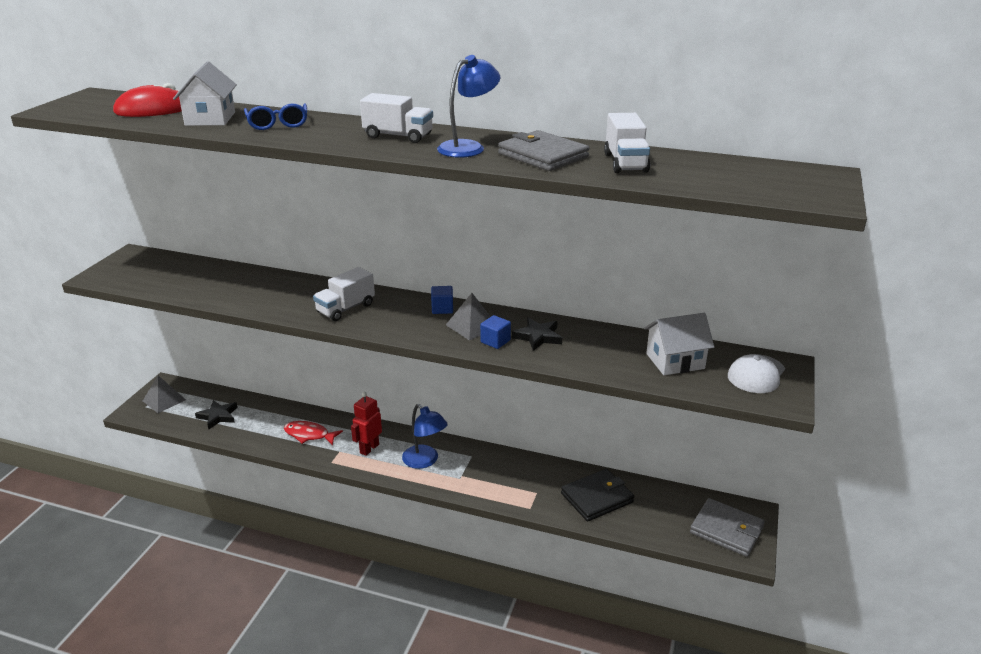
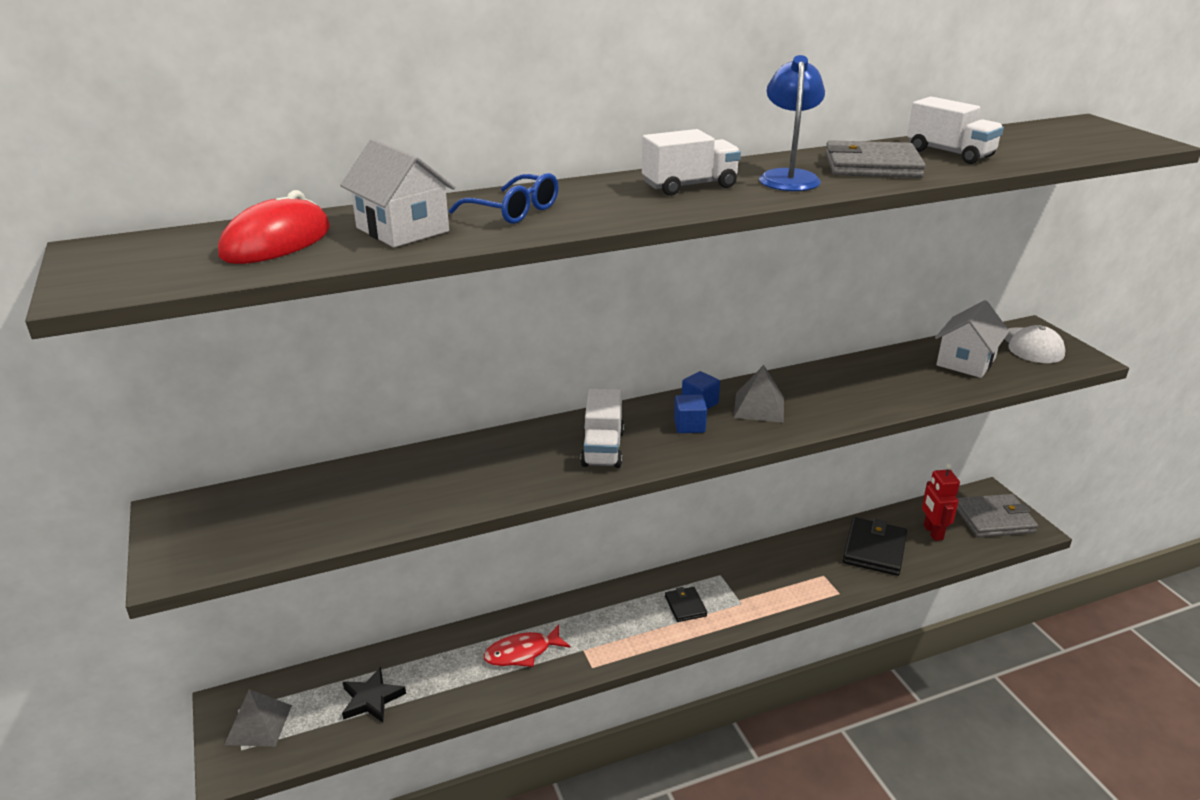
camera: 40 degrees left, 0 degrees up
(369, 448) = (611, 627): red robot -> red robot (932, 532)
(425, 461) = (685, 606): blue lamp -> black wallet
(495, 341) = (807, 412): blue cube -> blue cube (689, 426)
(538, 336) = (832, 390): black star -> none

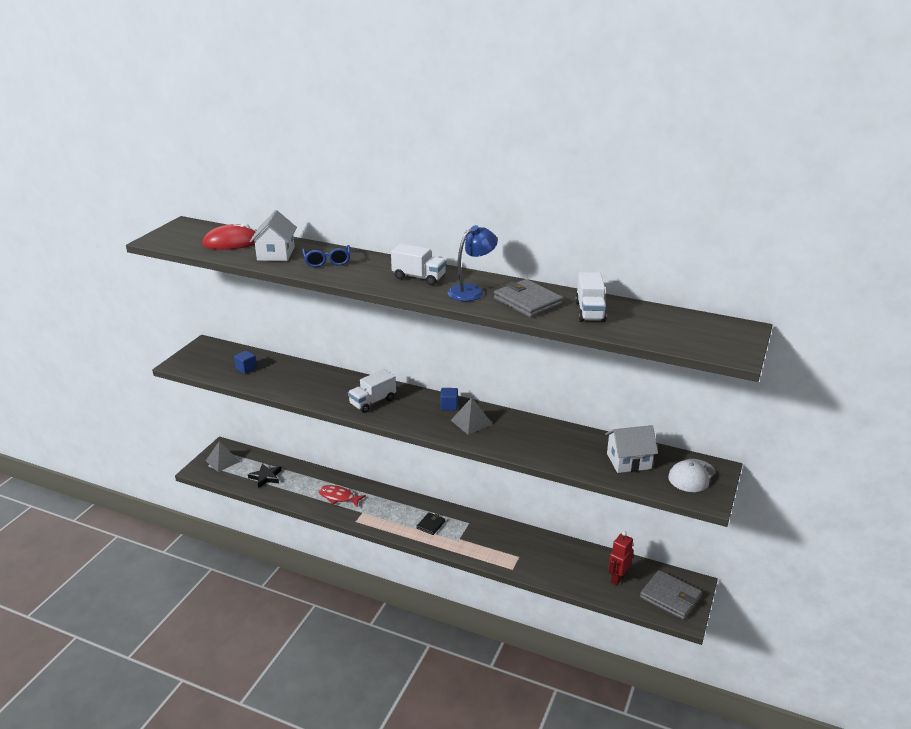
camera: 45 degrees right, 0 degrees up
(689, 426) = (425, 412): blue cube -> blue cube (246, 368)
(874, 549) = (567, 564): black wallet -> none

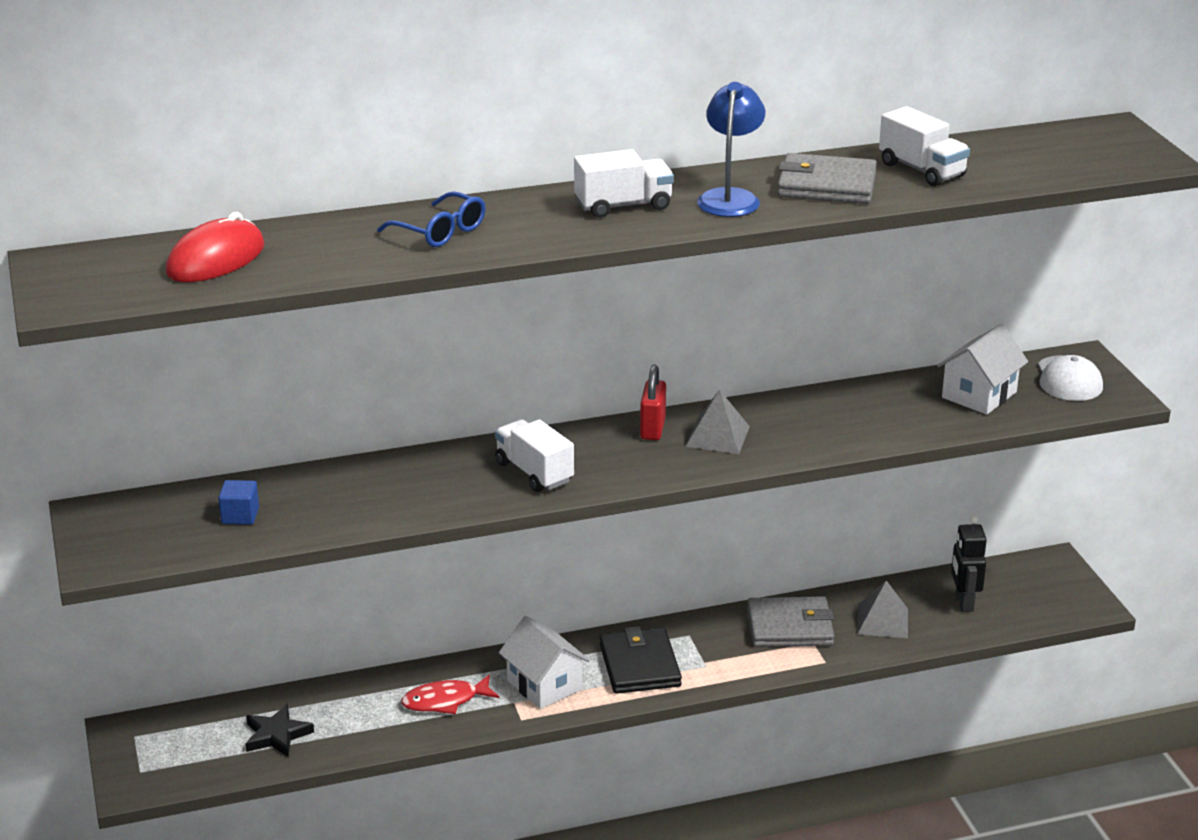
camera: 40 degrees left, 0 degrees up
(222, 461) = (157, 751): grey pyramid -> grey pyramid (882, 621)
(276, 254) = (332, 250): white house -> white house (544, 685)
(372, 402) = (534, 472): white truck -> white truck turned 135 degrees clockwise
(431, 525) = (639, 665): black wallet -> black wallet, size x1.83
(449, 406) = (652, 429): blue cube -> red padlock
(617, 578) = (963, 602): red robot -> black robot
(670, 597) = (1047, 592): grey wallet -> grey wallet (790, 627)

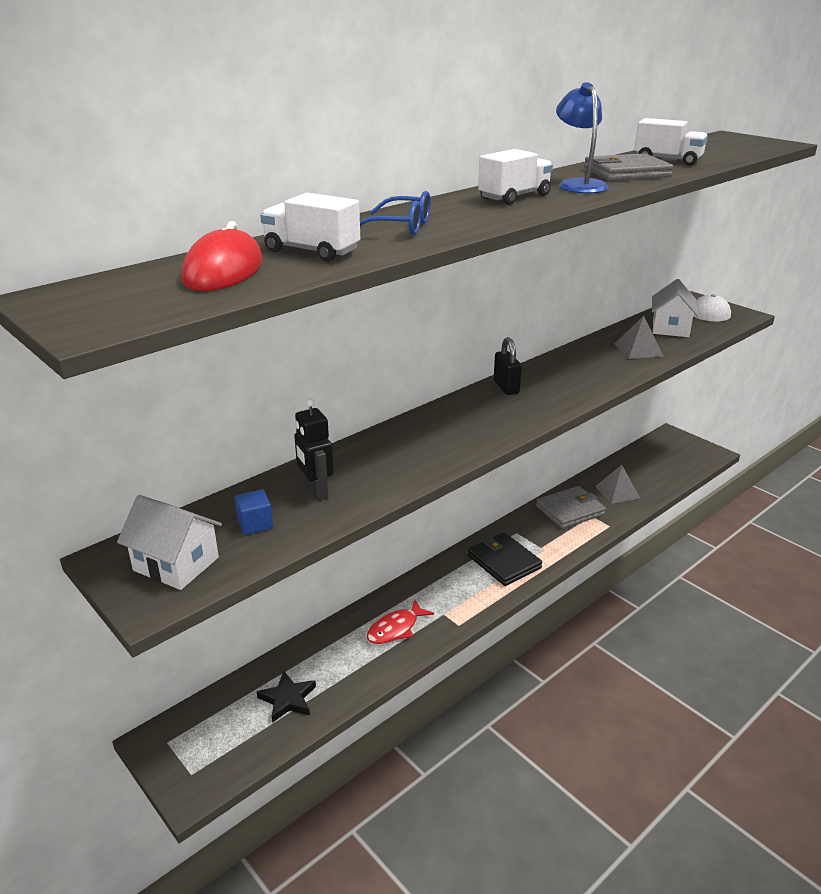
camera: 25 degrees left, 0 degrees up
(534, 472) = (457, 433): white truck -> white truck (312, 251)
(544, 685) = (454, 595): white house -> white house (176, 564)
(652, 429) = (506, 387): red padlock -> black padlock
(717, 436) = (552, 382): grey pyramid -> grey pyramid (638, 350)
(963, 602) = (648, 469): black robot -> black robot (316, 492)

